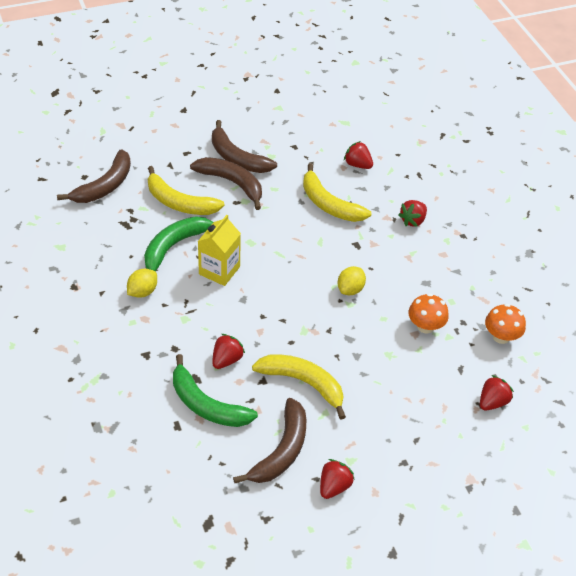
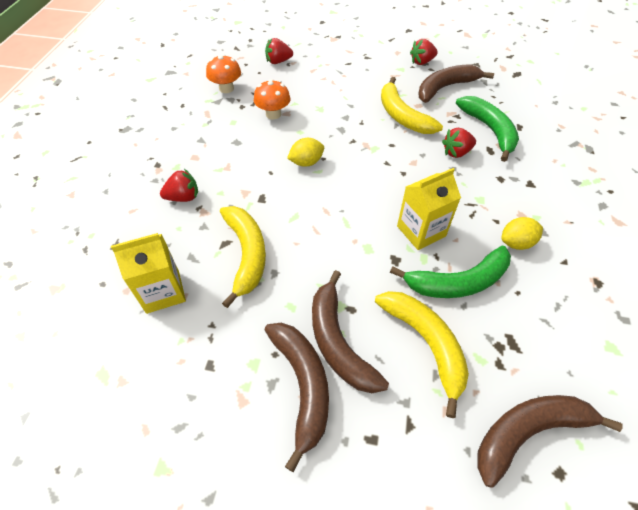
camera: 145 degrees left, 5 degrees up
(357, 165) = (163, 292): red strawberry -> yellow carton

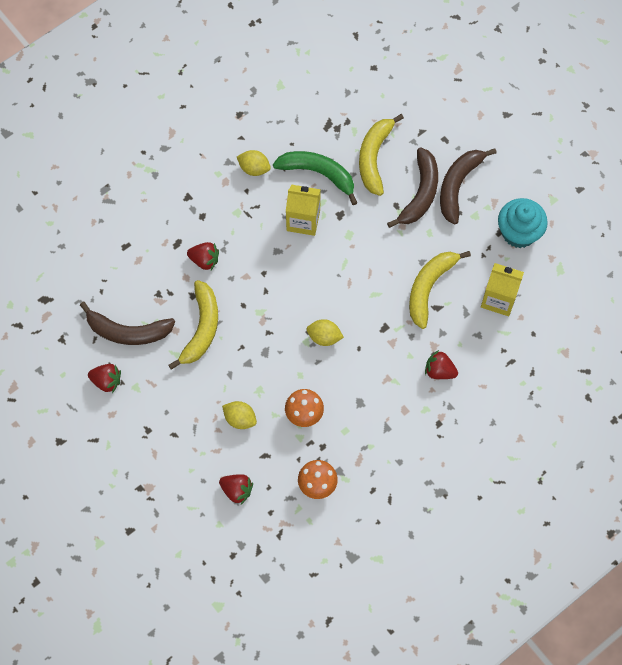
camera: 140 degrees left, 15 degrees up
(184, 382) = (518, 233): none -> turquoise cupcake
(315, 89) = (240, 419): none -> yellow lemon
(489, 130) = (153, 260): green banana -> none
(528, 432) = (369, 89): brown banana -> none

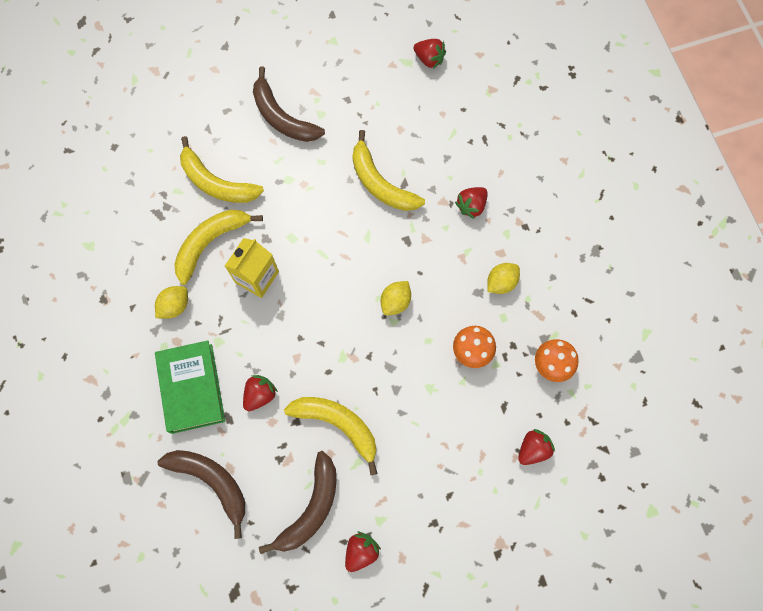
camera: 70 degrees left, 5 degrees up
(191, 207) = (192, 388): none -> green book
(240, 419) = (455, 419): yellow lemon -> yellow lemon (501, 282)
(319, 174) = (210, 243): green banana -> yellow banana
(420, 193) = (275, 154): brown banana -> brown banana (212, 482)
(498, 299) = (416, 125): yellow carton -> none
(518, 233) = (355, 82): turquoise cupcake -> none
(571, 287) = (429, 59): none -> red strawberry

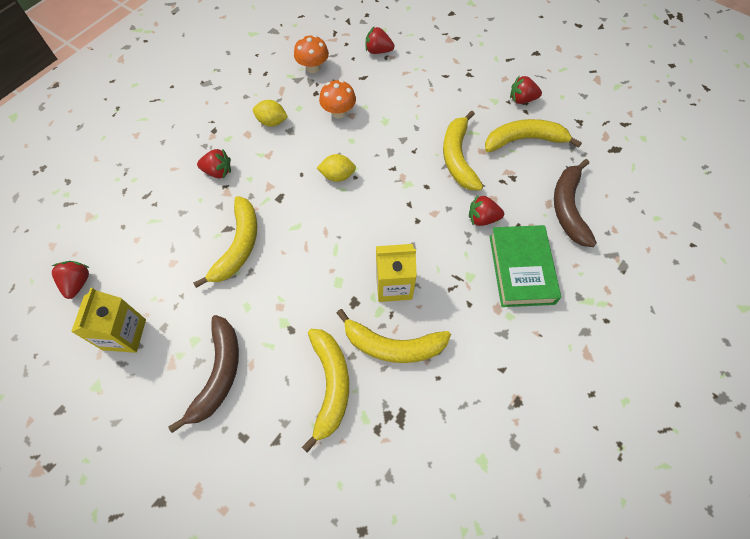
camera: 125 degrees left, 10 degrees down
(175, 306) = (471, 333): yellow lemon -> none
(192, 388) = (521, 269): green book -> green book turned 45 degrees counterclockwise
(311, 508) = (524, 140): brown banana -> yellow banana
(360, 72) = (124, 334): none -> yellow carton

